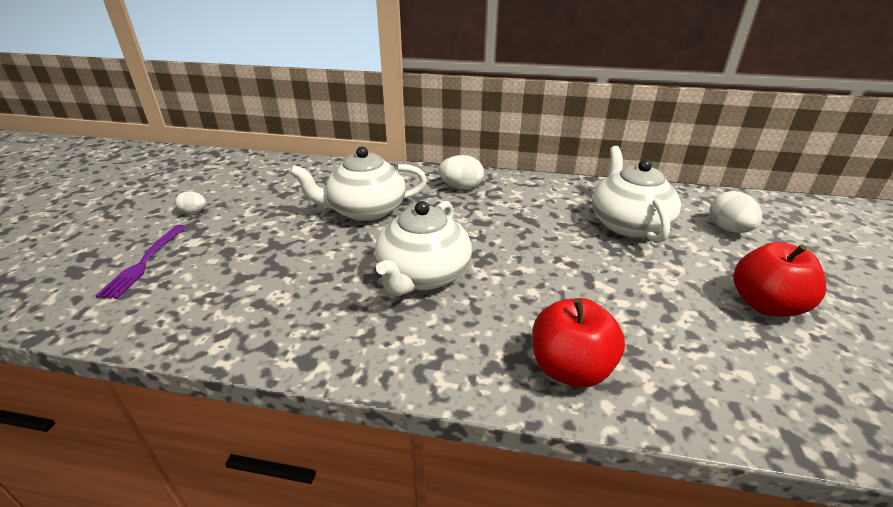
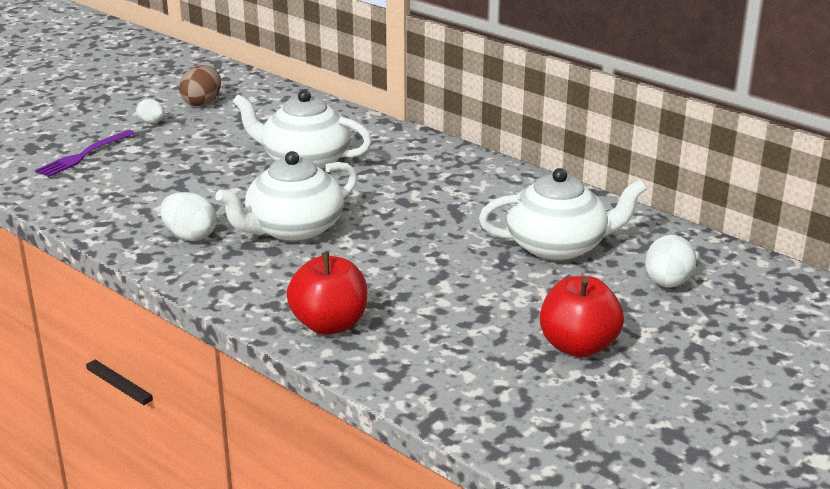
camera: 30 degrees right, 5 degrees down
(229, 185) = (202, 102): none -> brown egg
(461, 187) = (429, 163): white egg -> white egg (190, 236)
(628, 224) = (558, 246): white teapot -> white teapot turned 60 degrees clockwise

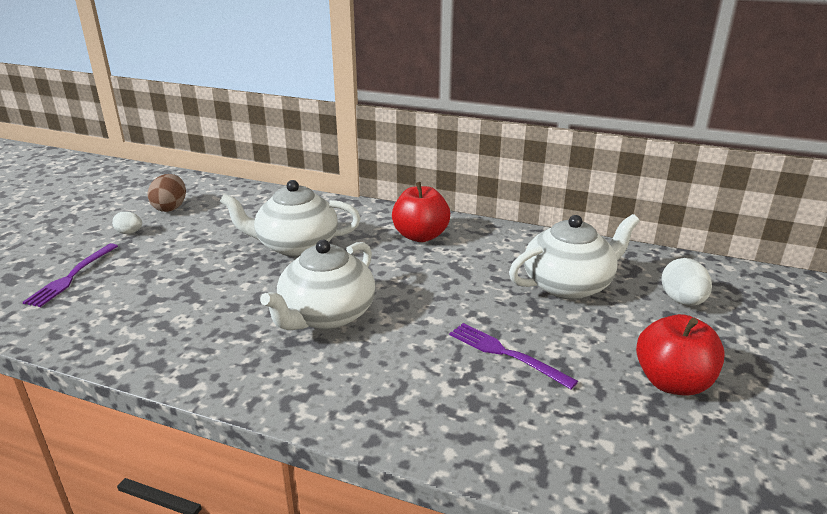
camera: 20 degrees left, 0 degrees up
(190, 236) = (225, 344): white egg -> none
(329, 324) = (430, 416): red apple -> red apple (420, 236)
(437, 292) = (506, 354): none -> purple fork

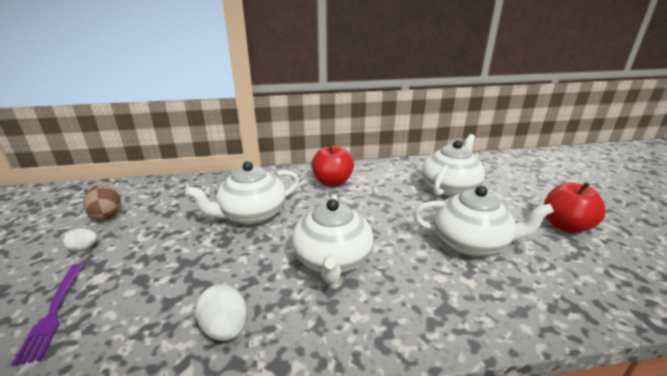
camera: 30 degrees left, 0 degrees up
(506, 354) = (471, 242): purple fork -> white teapot
(682, 301) = (510, 179): white egg -> white egg (225, 328)

